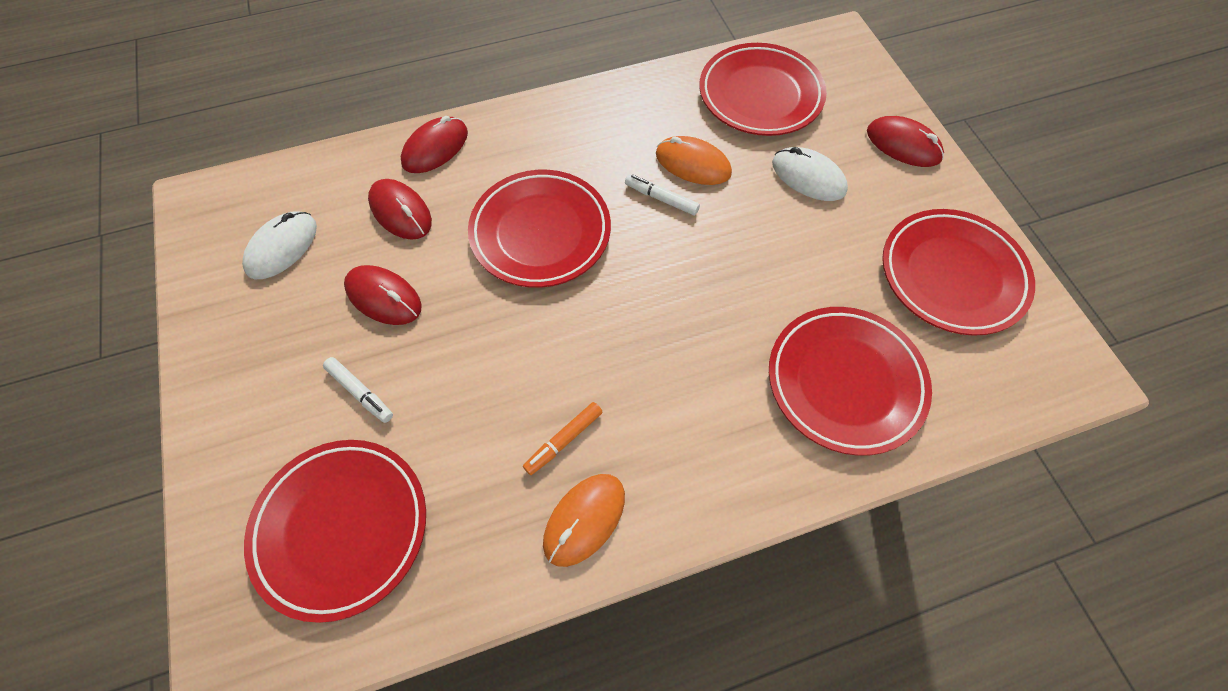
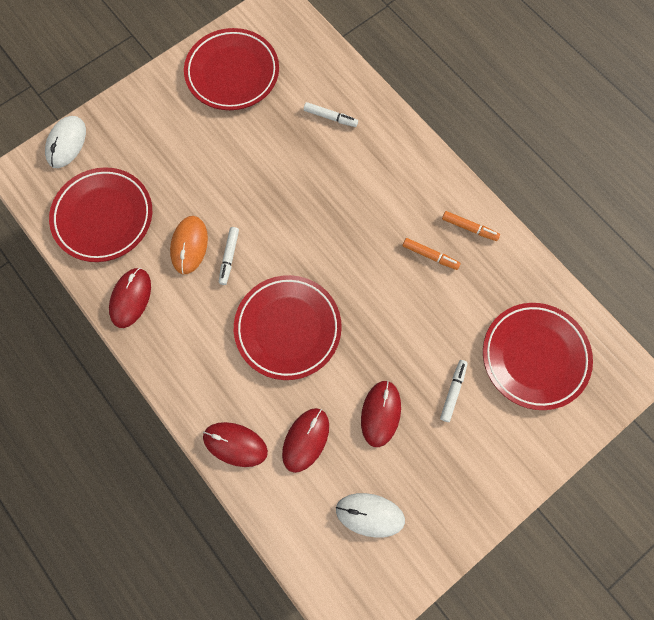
camera: 110 degrees left, 10 degrees up
(584, 519) = (469, 228): orange mouse -> orange marker
(808, 177) = (177, 167): white mouse -> white mouse (67, 143)
(845, 382) = (330, 117): red plate -> white marker
(903, 145) = (127, 114): red mouse -> red mouse (131, 298)

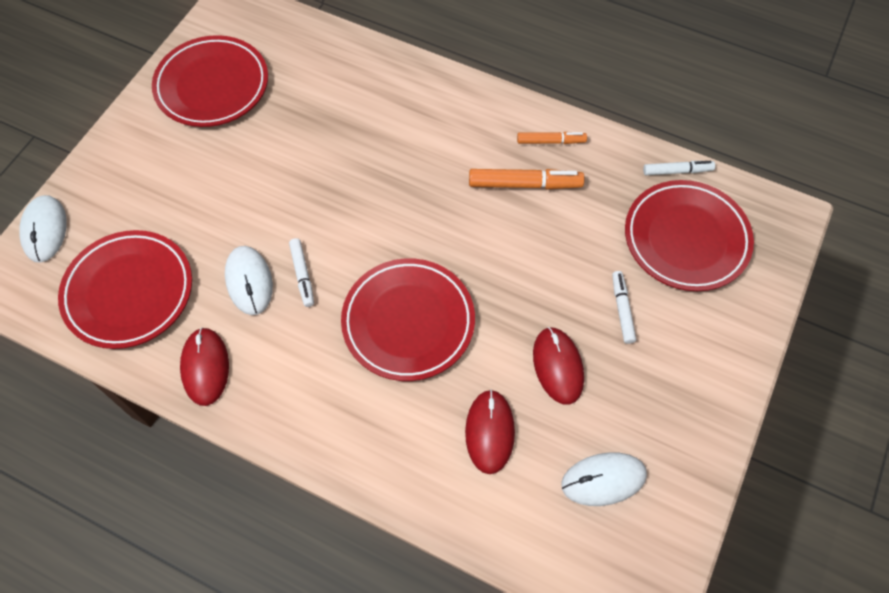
camera: 25 degrees left, 10 degrees down
(189, 245) = (249, 281): orange mouse -> white mouse
(235, 444) = (411, 474): red mouse -> none
(330, 117) = (345, 90): white marker -> white marker (677, 171)
(430, 256) = (525, 184): orange marker -> orange marker, size x1.60

